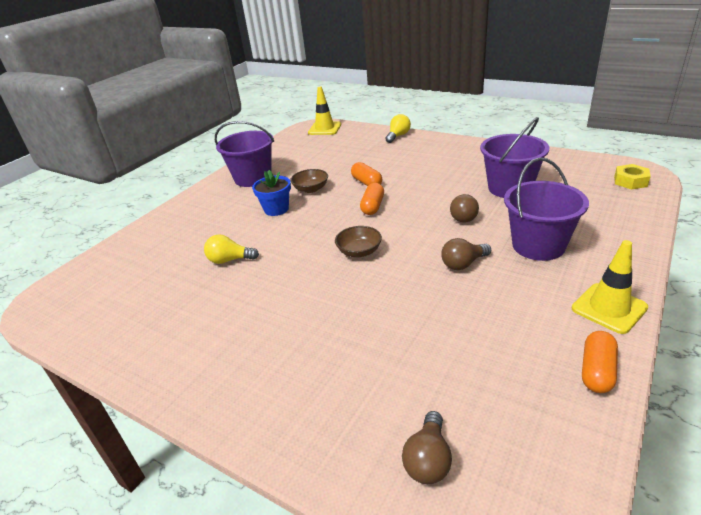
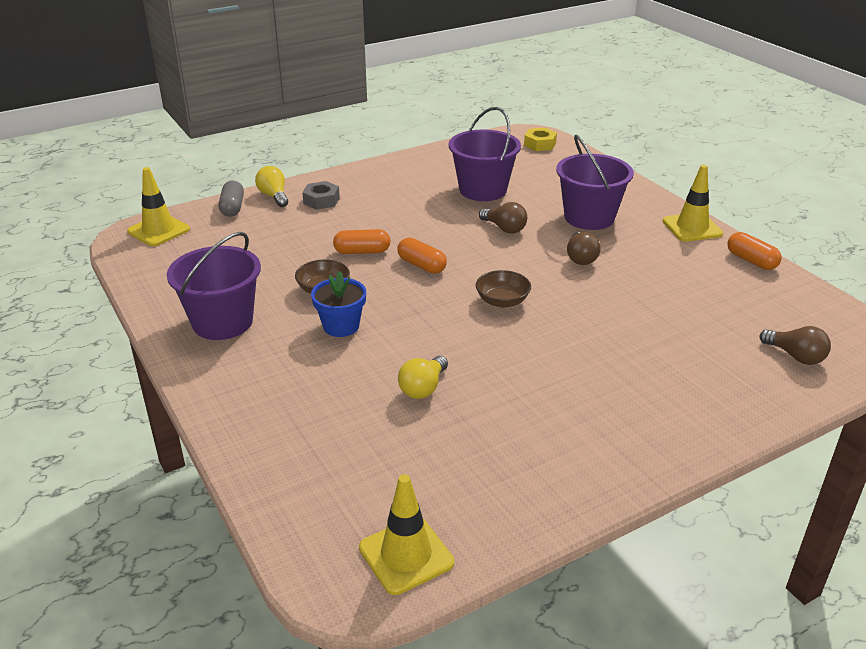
camera: 65 degrees left, 0 degrees up
(66, 314) = (406, 555): none -> yellow traffic cone
(370, 133) = (232, 208): none -> grey capsule
(412, 148) = (321, 200): none -> grey nut

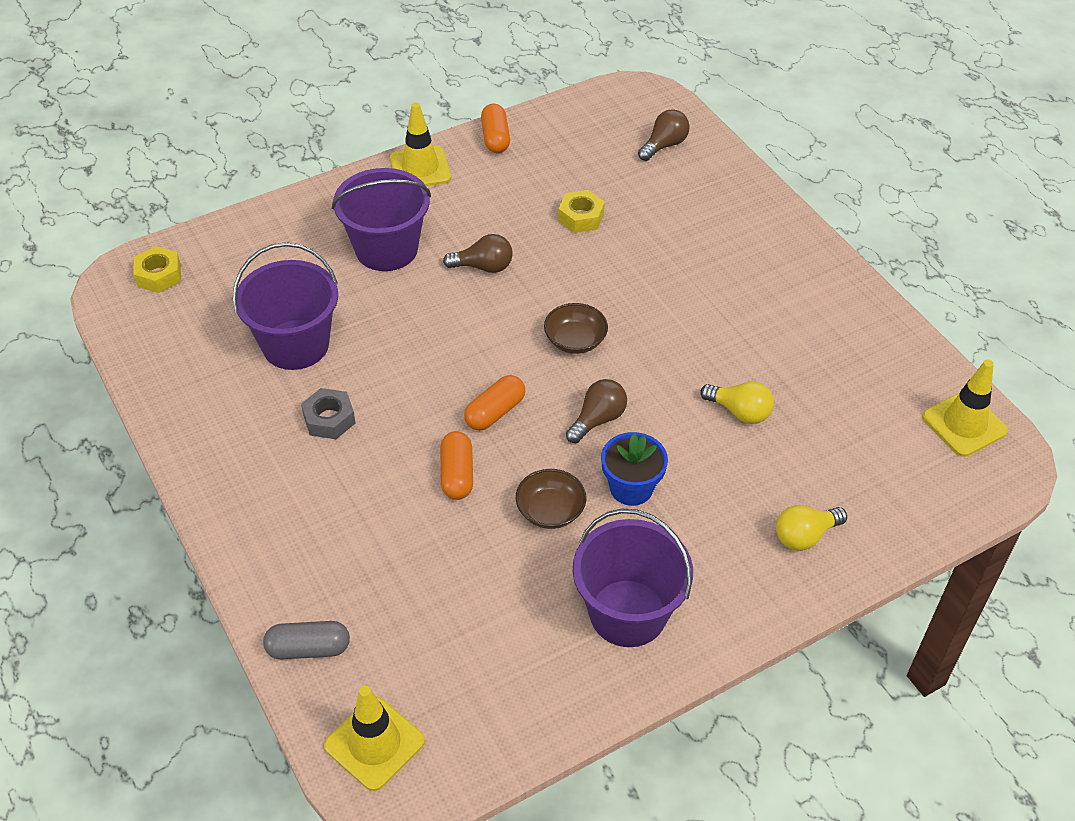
camera: 90 degrees left, 15 degrees up
(274, 196) = (276, 596): yellow light bulb -> yellow light bulb (805, 536)
(321, 200) = (300, 531): grey nut -> grey nut (329, 419)
(504, 228) = (407, 329): brown light bulb -> brown light bulb (597, 419)
(661, 305) = (580, 217): none -> yellow nut
(751, 261) = (495, 138): orange capsule -> orange capsule turned 60 degrees counterclockwise

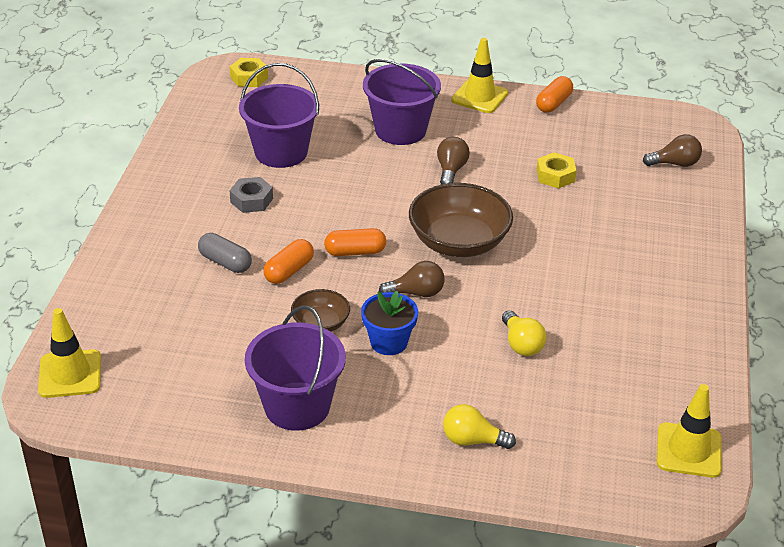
camera: 40 degrees right, 10 degrees down
(308, 648) = (95, 306): grey capsule -> grey capsule (225, 262)
(483, 267) = (451, 170): brown light bulb -> brown light bulb turned 120 degrees counterclockwise
(575, 341) = (459, 242): brown bowl -> brown bowl, size x1.89

